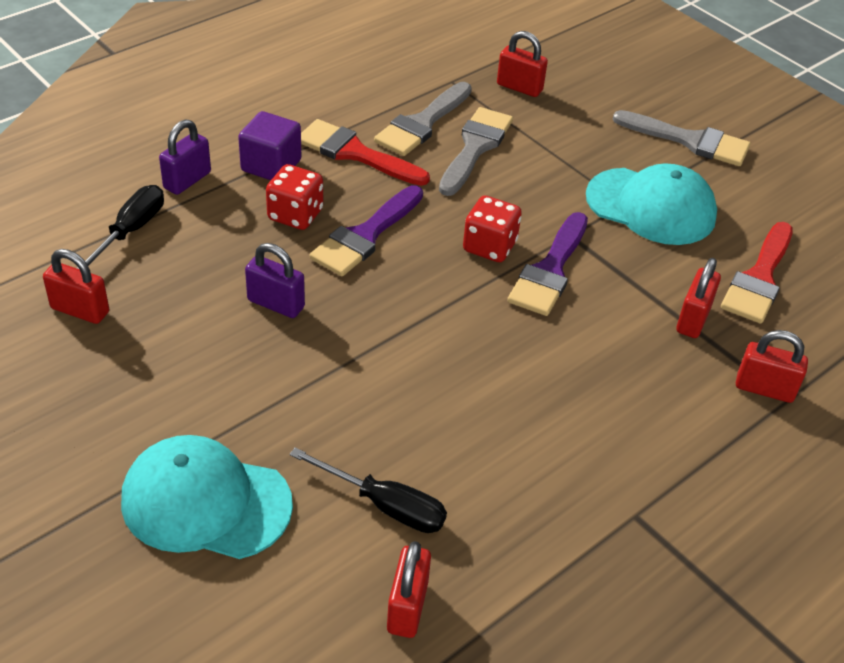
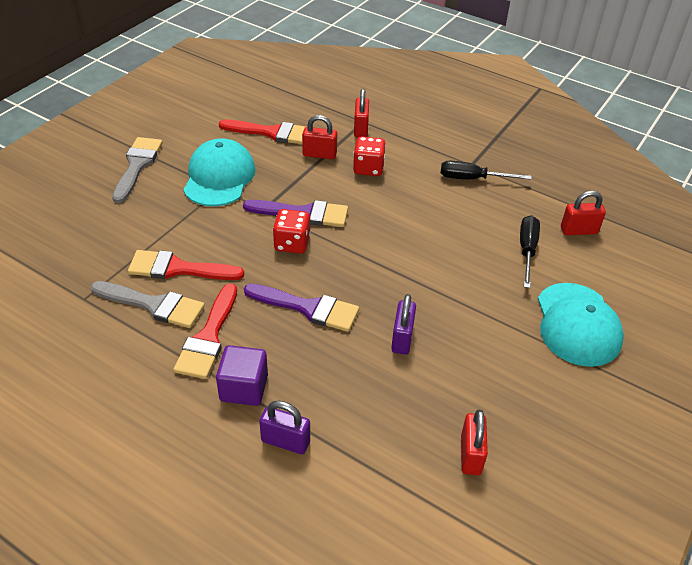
camera: 105 degrees left, 0 degrees up
(130, 232) = (368, 458): black screwdriver -> black screwdriver (472, 179)
(295, 215) = (301, 354): red dice -> red dice (368, 168)
(475, 147) = (178, 269): grey brush -> red brush
(519, 87) = (85, 256): red padlock -> none

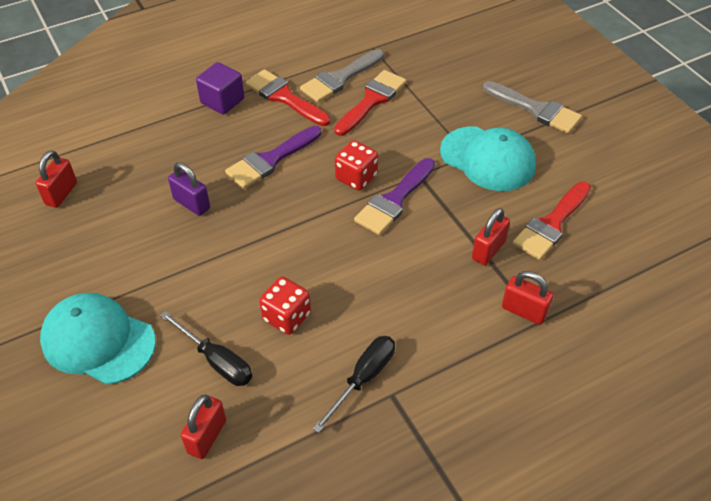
camera: 120 degrees right, 5 degrees up
(285, 441) = (162, 107): purple padlock -> none
(368, 168) = (439, 284): red dice -> red dice (286, 317)
(470, 455) = (61, 194): red padlock -> red padlock turned 75 degrees clockwise

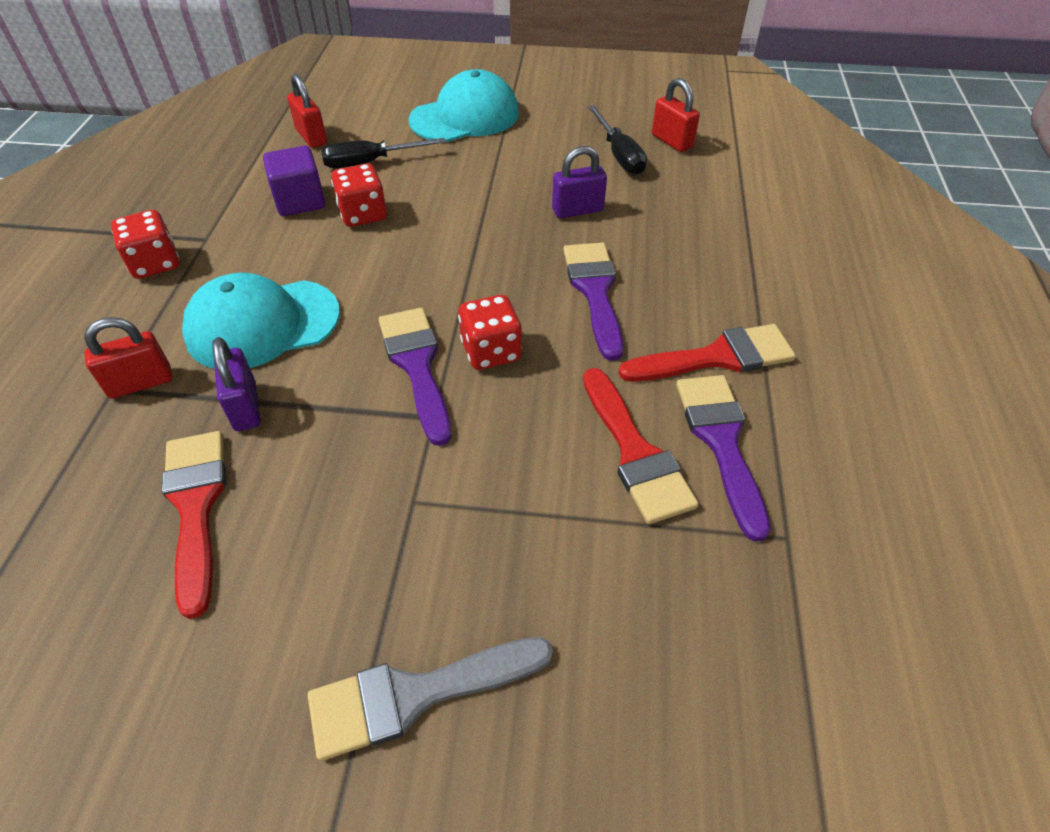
camera: 125 degrees right, 0 degrees up
(222, 101) = (751, 296): purple cube -> purple cube (300, 201)
(339, 78) = (721, 442): grey brush -> purple brush
(363, 378) = (242, 230): black screwdriver -> black screwdriver (619, 155)
(441, 401) = (155, 263): none -> red dice
(488, 159) = (381, 520): turquoise cap -> turquoise cap (262, 324)
(488, 250) = (245, 407): red padlock -> purple padlock

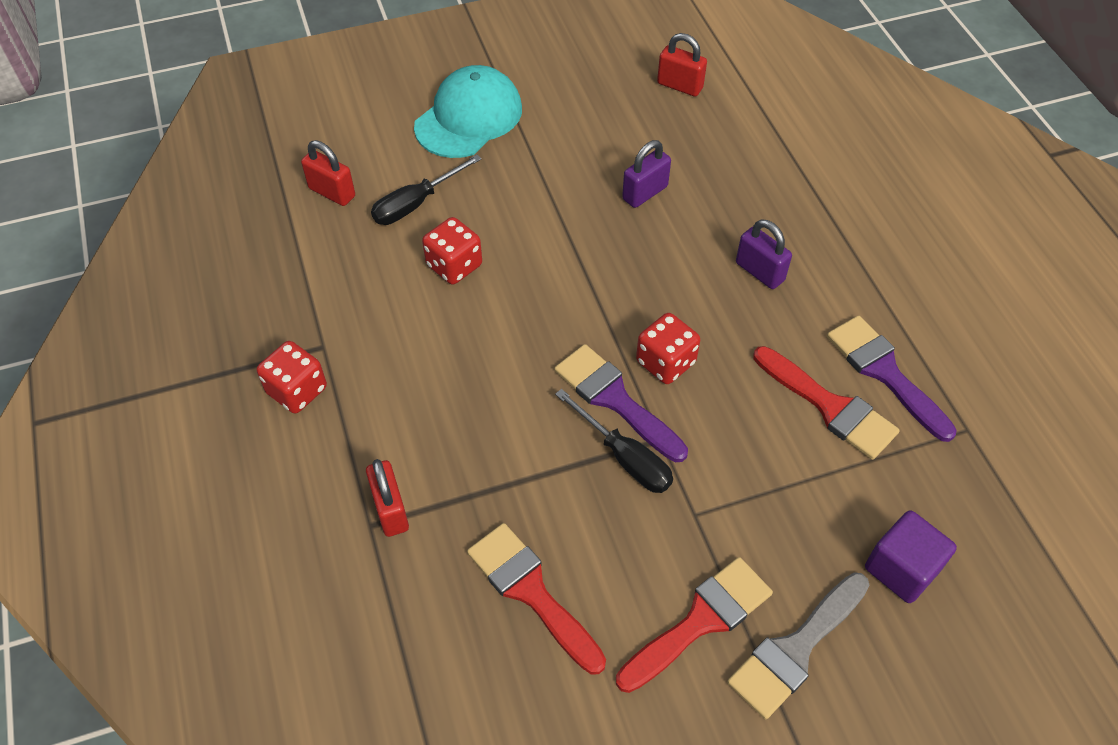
camera: 25 degrees left, 5 degrees up
(140, 383) = (390, 510): red padlock -> red padlock turned 60 degrees counterclockwise
(245, 407) = (501, 494): purple padlock -> purple padlock (759, 272)
(262, 324) = (452, 413): turquoise cap -> none
(300, 201) = (381, 272): purple cube -> purple cube (901, 568)
(595, 292) = (712, 273): purple brush -> none
(619, 155) = (642, 117): black screwdriver -> black screwdriver (624, 457)
(717, 357) = (841, 299): red brush -> red brush (700, 621)

